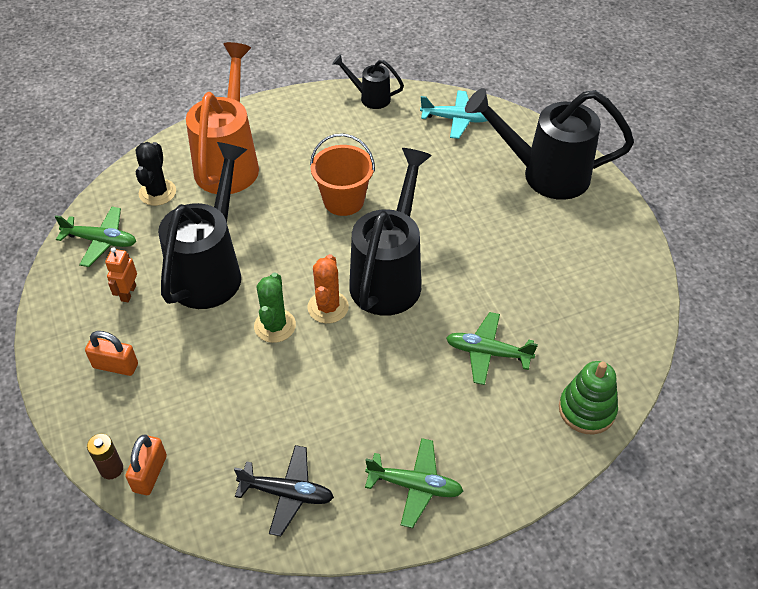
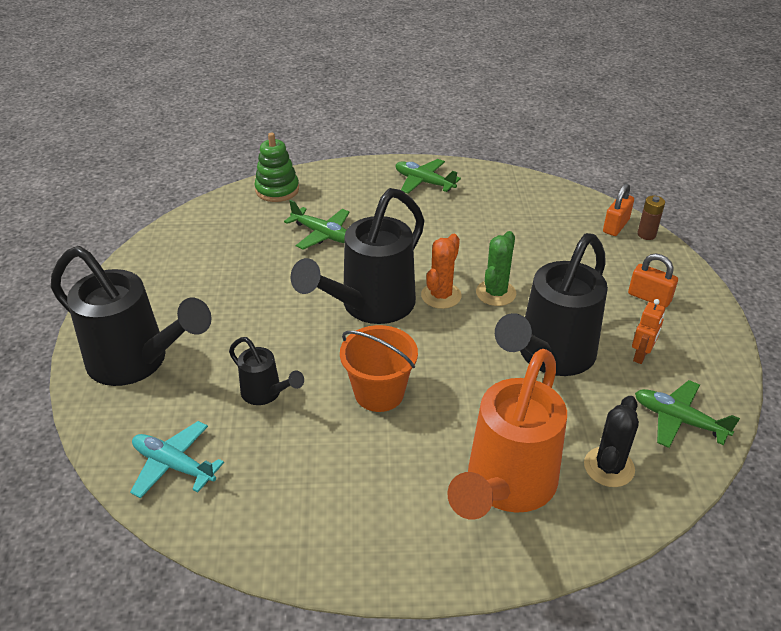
camera: 160 degrees left, 10 degrees down
(287, 493) = (514, 197): black plane -> none
(370, 97) = (264, 542): black watering can -> black watering can (266, 394)

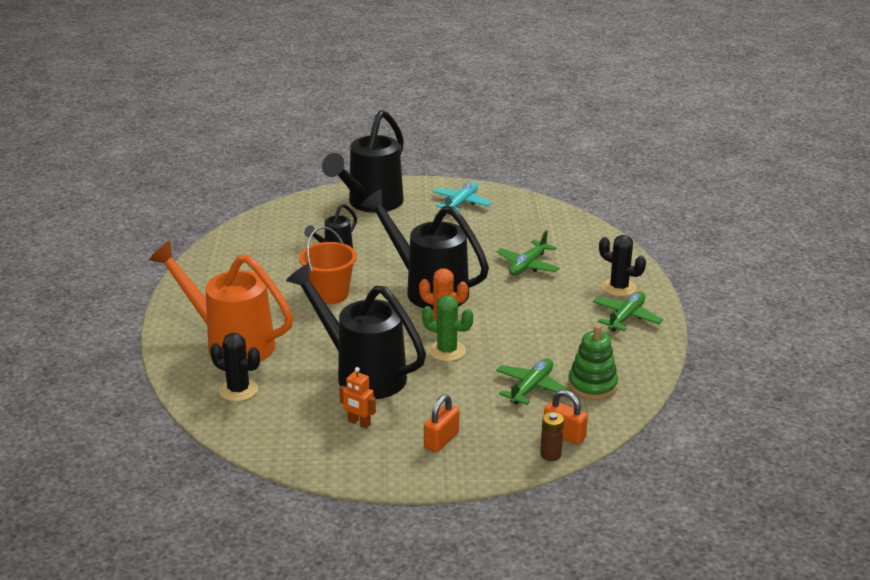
camera: 90 degrees right, 10 degrees down
(174, 465) = (277, 225): turquoise plane -> turquoise plane (461, 203)
(277, 190) = (595, 241): green stacking toy -> green stacking toy (592, 385)
(370, 182) = (619, 287): none -> black cactus
(678, 420) = (279, 432): green plane -> green plane (531, 388)

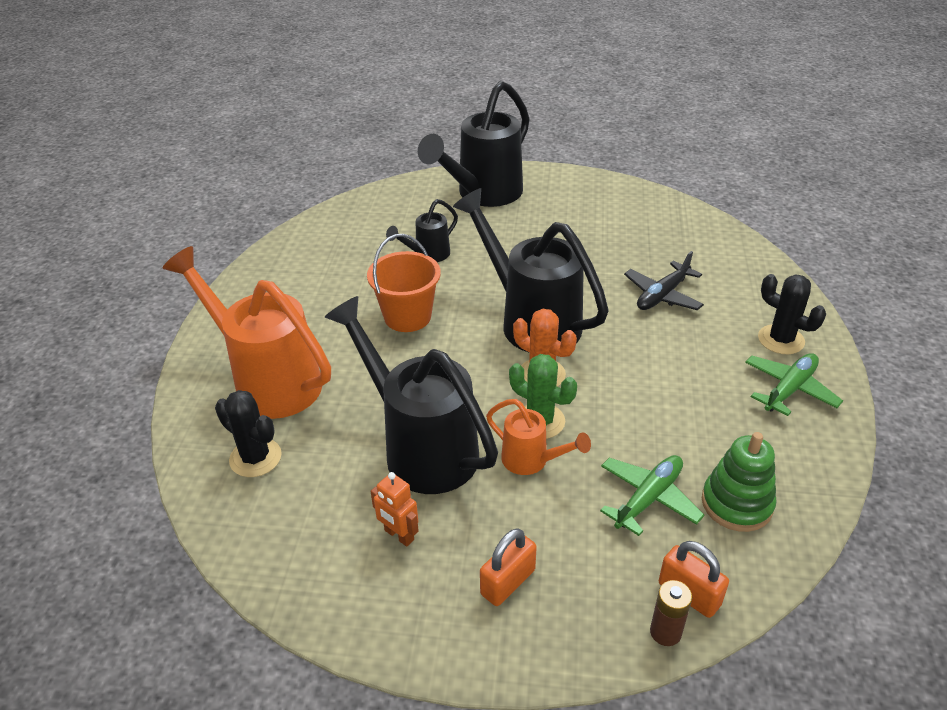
camera: 10 degrees right, 10 degrees up
(445, 374) = (532, 461): none -> orange watering can
(461, 203) = (590, 201): turquoise plane -> none
(527, 265) = (662, 295): green plane -> black plane

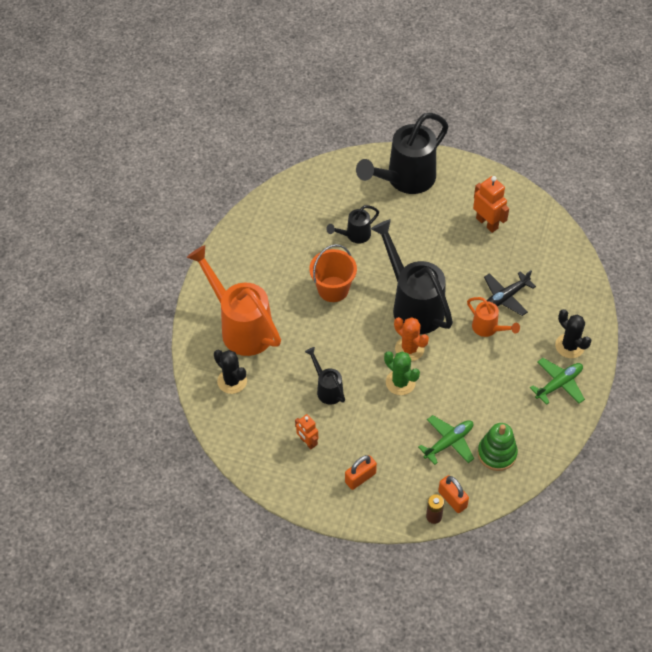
camera: 10 degrees right, 15 degrees up
(420, 447) = (327, 389): black watering can -> black watering can, size x0.49
(532, 461) = (389, 408): orange watering can -> orange watering can (488, 329)
(605, 223) = (487, 223): none -> orange robot

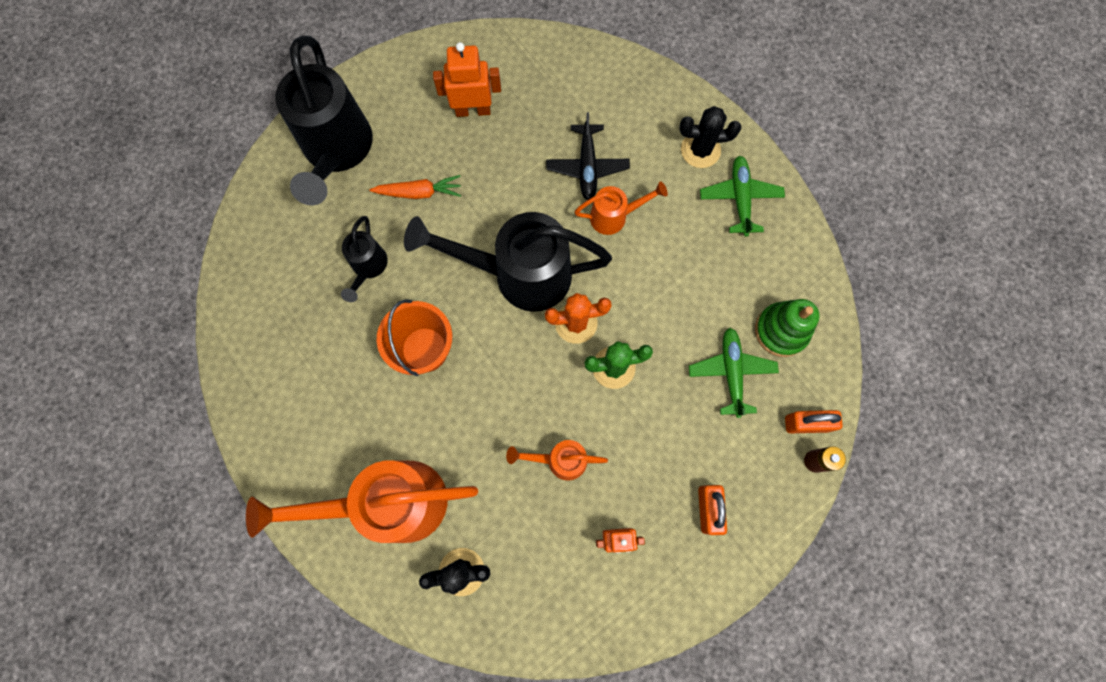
camera: 55 degrees left, 20 degrees up
(327, 389) = (559, 460): black watering can -> orange watering can
(416, 230) = (419, 192): none -> orange carrot

